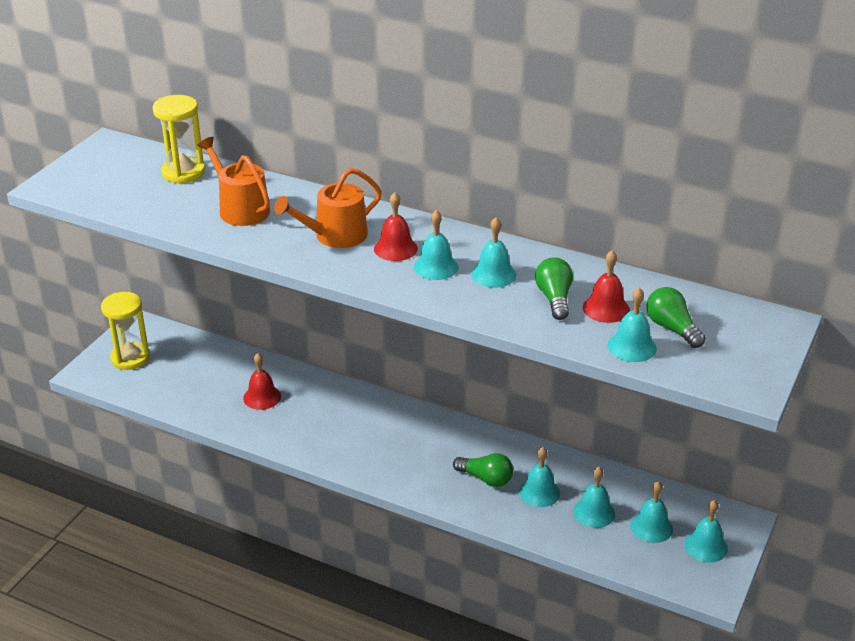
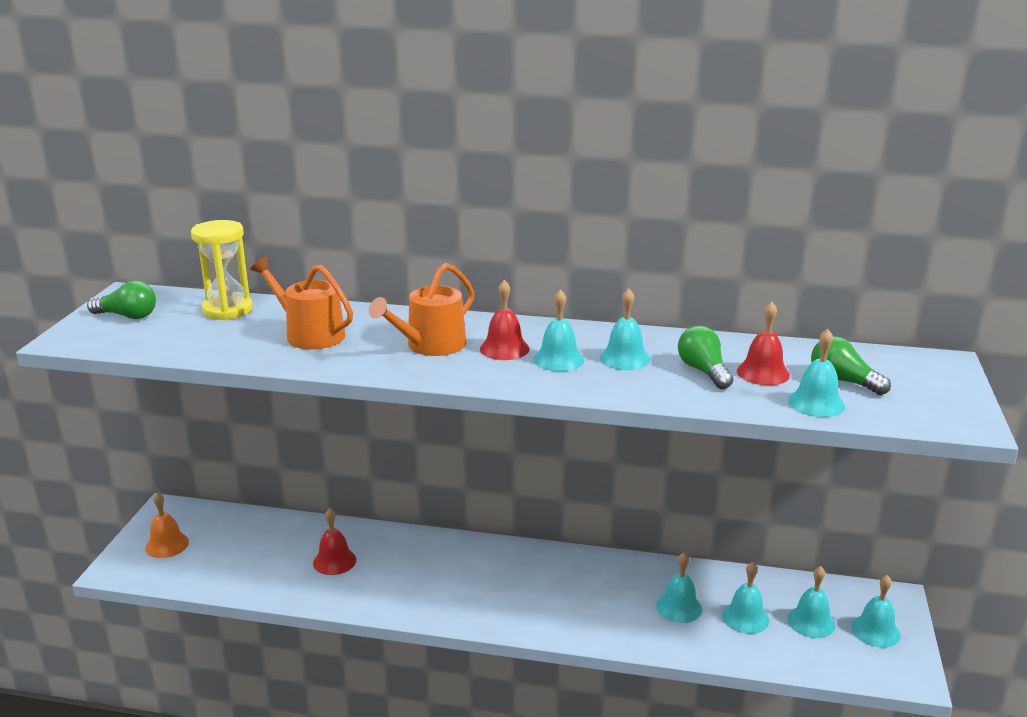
camera: 15 degrees left, 10 degrees down
(130, 358) = (167, 545): yellow hourglass -> orange bell
(486, 478) = (616, 603): green light bulb -> green light bulb (127, 316)

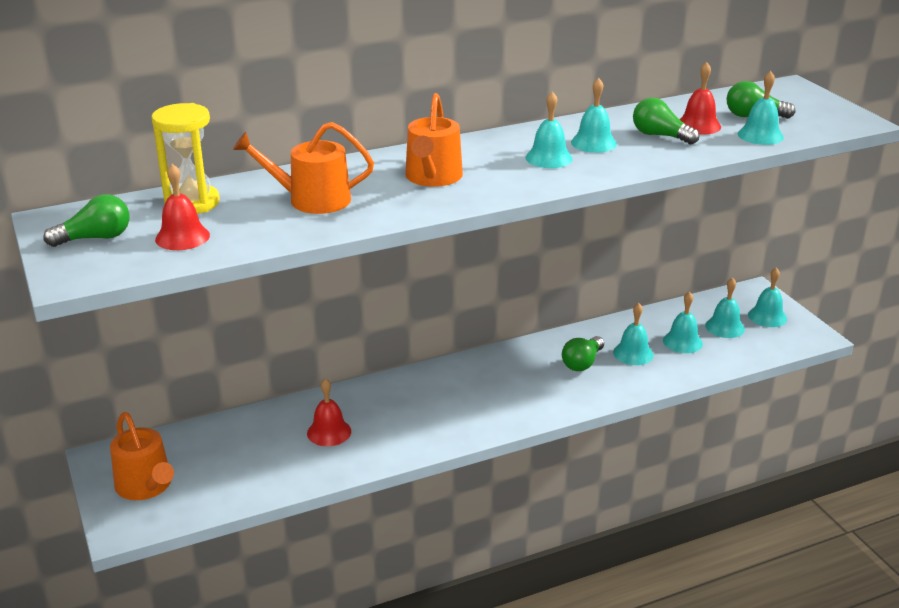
camera: 35 degrees left, 5 degrees up
(167, 545) = (146, 486): orange bell -> orange watering can
(504, 348) = (495, 162): red bell -> red bell (182, 237)
(617, 595) = (582, 363): none -> green light bulb

